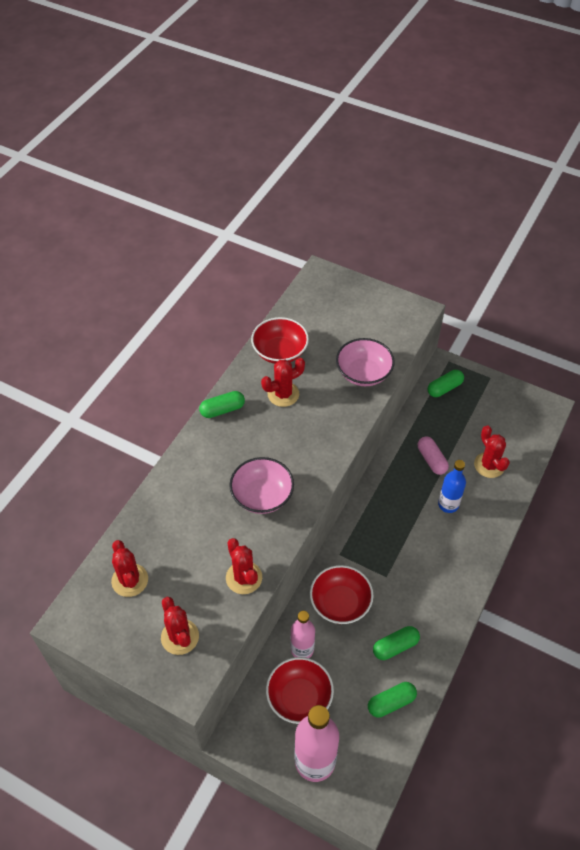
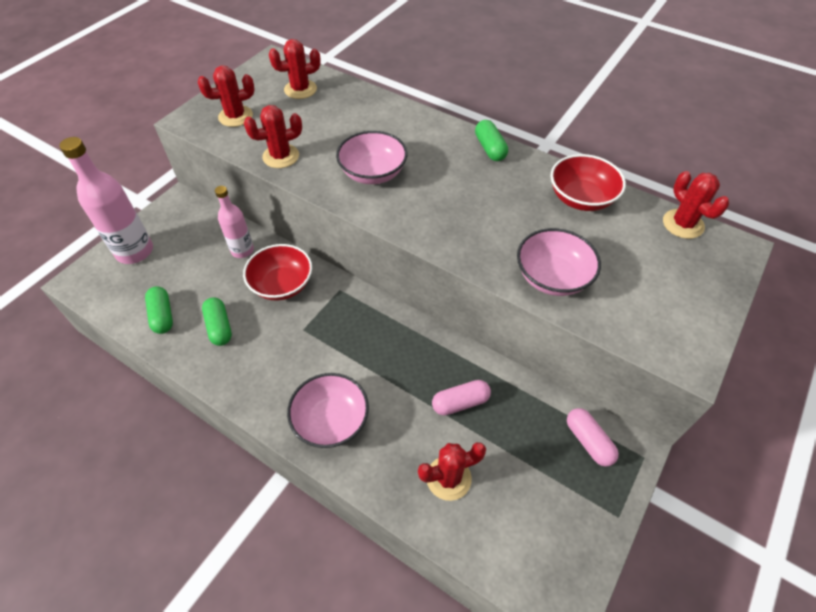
camera: 95 degrees right, 0 degrees up
(283, 394) = (513, 197): red cactus -> red cactus (683, 224)
(299, 697) = (196, 245): red bowl -> none
(444, 388) = (588, 441): green capsule -> pink capsule
(448, 504) = (389, 411): blue bottle -> none
(464, 542) = (331, 421): none -> pink bowl

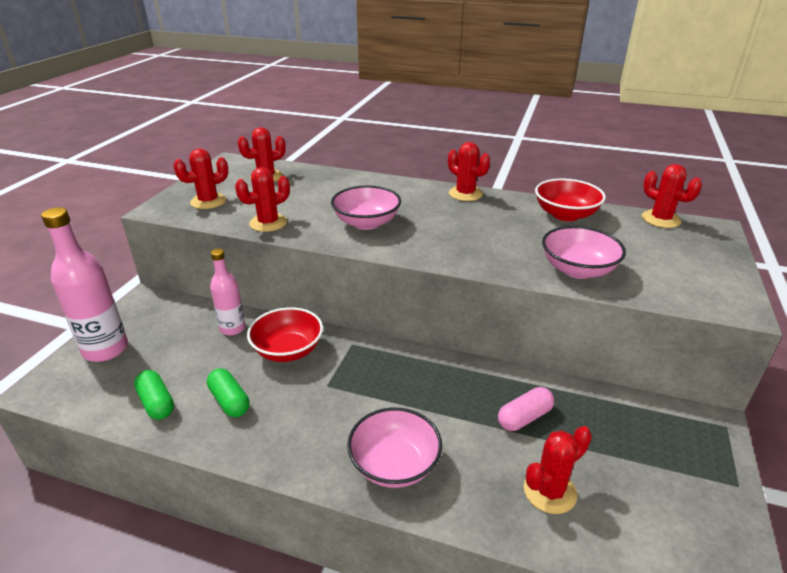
camera: 15 degrees left, 20 degrees down
(490, 148) = (465, 194): green capsule -> red cactus
(588, 441) = (667, 424): pink capsule -> none

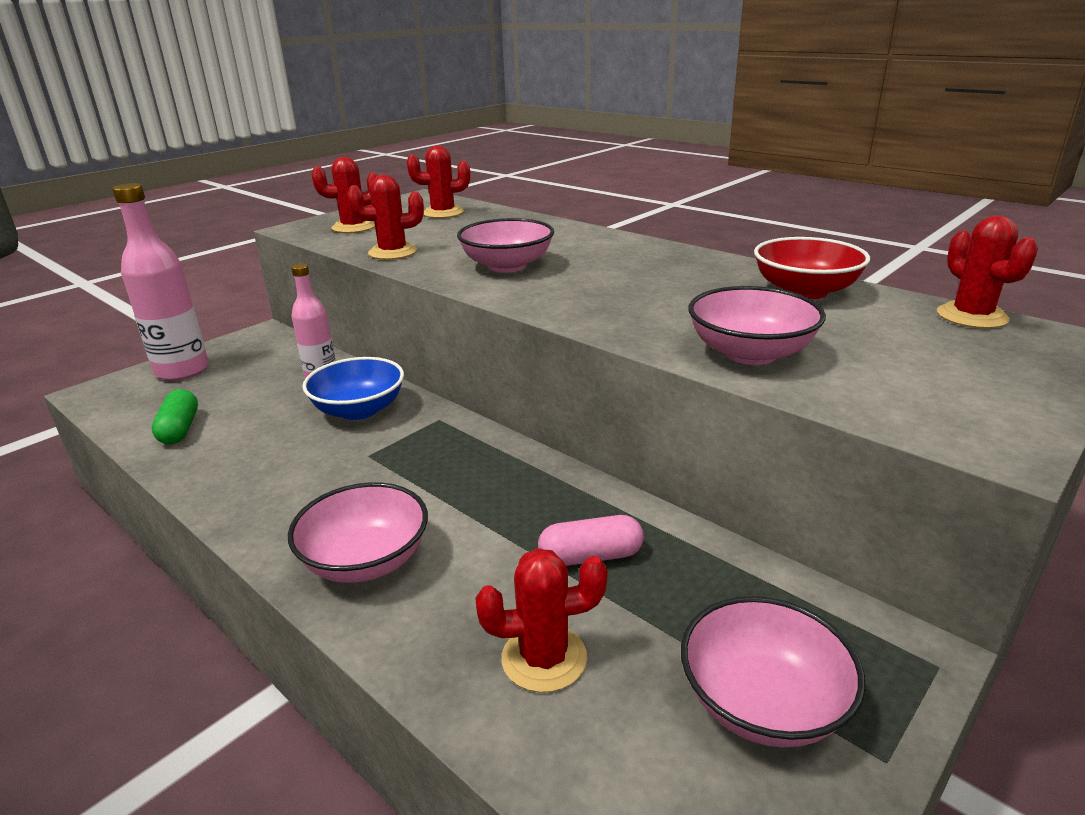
camera: 25 degrees right, 5 degrees down
(229, 401) = (250, 445): green capsule -> none
(288, 350) = (359, 410): red bowl -> blue bowl
(465, 194) = (676, 253): red cactus -> none
(669, 476) = (762, 703): none -> pink bowl

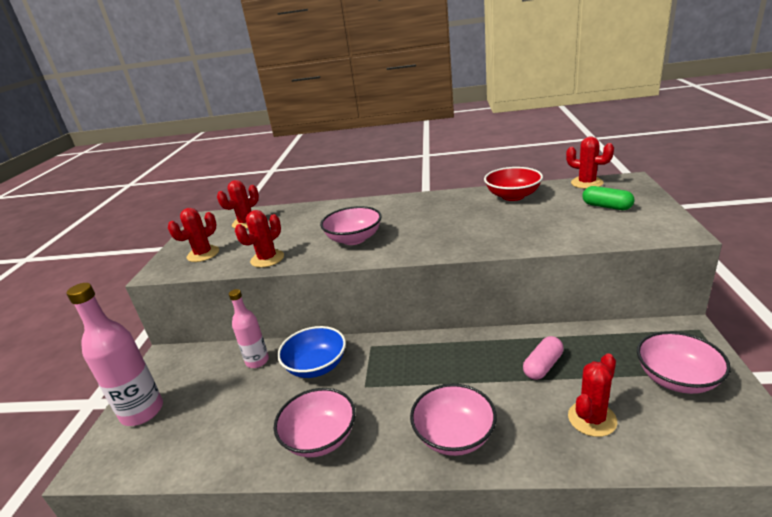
camera: 35 degrees left, 0 degrees up
(179, 429) = (213, 445): green capsule -> green capsule (606, 206)
(750, 353) = (545, 234): pink bowl -> pink bowl (320, 438)

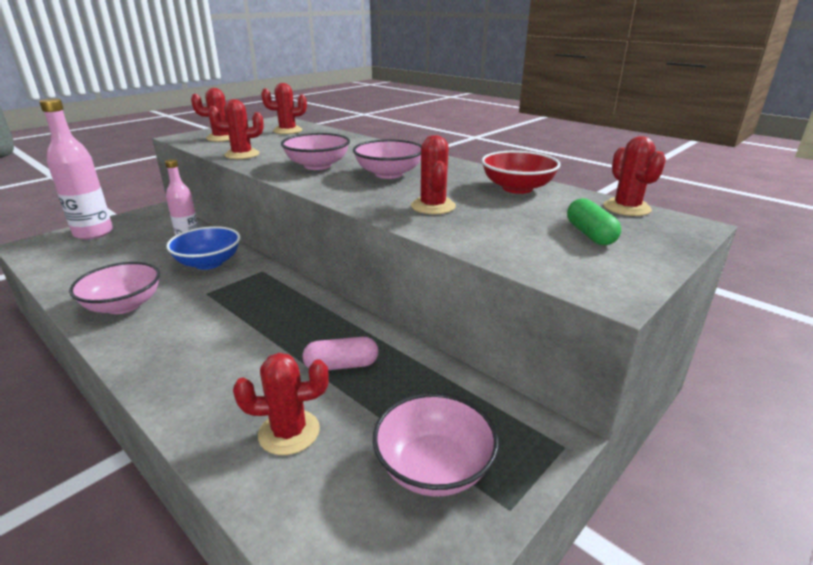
camera: 35 degrees right, 0 degrees up
(454, 435) = (183, 363): pink bowl -> pink bowl (389, 174)
(500, 230) = (433, 206): none -> red cactus

